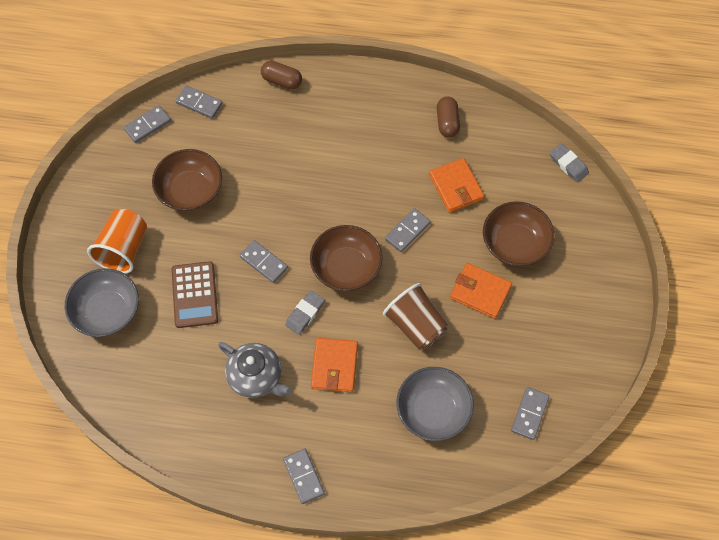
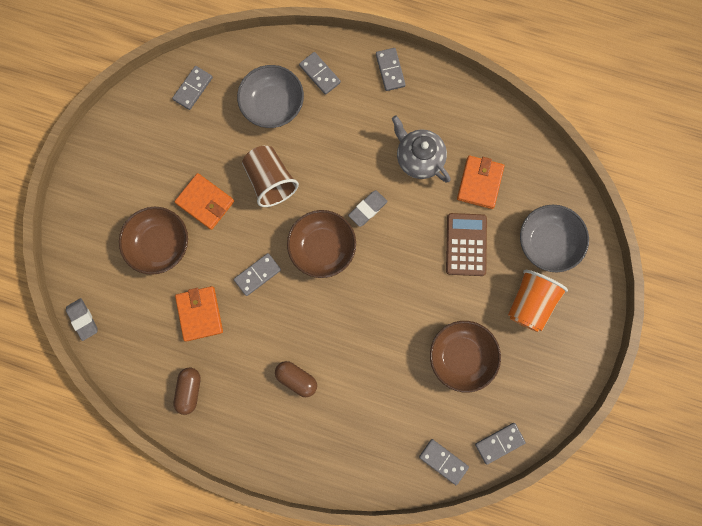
camera: 170 degrees left, 15 degrees up
(264, 262) = (398, 266): grey domino -> grey domino (320, 74)
(282, 81) = (352, 475): brown capsule -> brown capsule (296, 379)
(334, 366) = (349, 156): orange wallet -> orange wallet (479, 183)

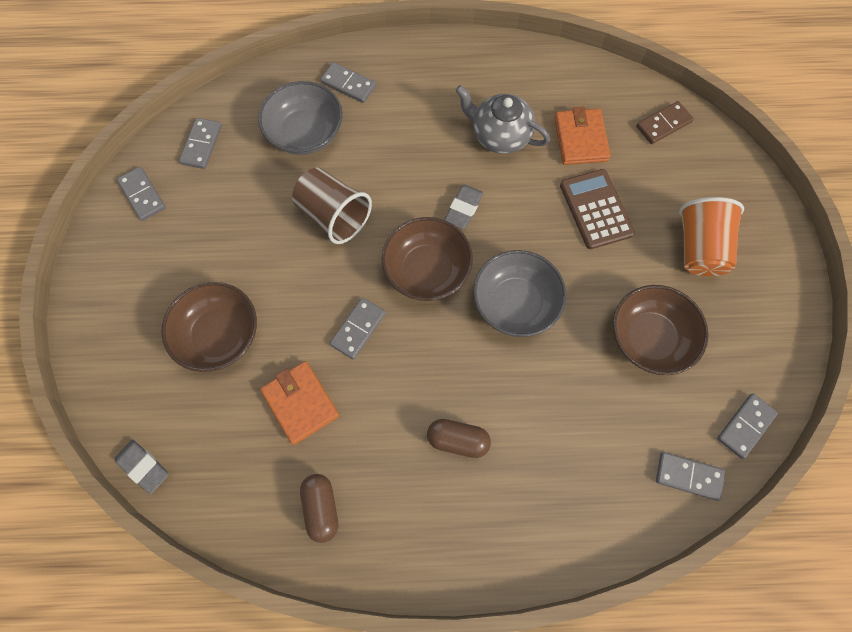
camera: 20 degrees left, 10 degrees down
(205, 202) = (261, 266): orange wallet -> none
(390, 70) = (428, 56): grey domino -> grey domino (142, 195)
(547, 242) = (686, 176): grey bowl -> grey bowl (515, 303)
(550, 193) = (663, 124): none -> brown domino

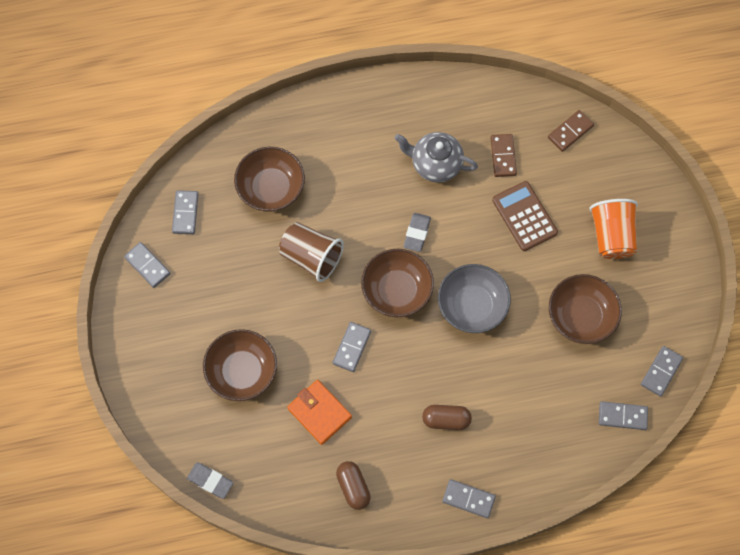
camera: 10 degrees left, 0 degrees up
(305, 132) = (271, 188): grey bowl -> brown bowl
(348, 84) = (298, 137): grey domino -> grey domino (468, 499)
(580, 139) = (503, 156): orange wallet -> brown domino

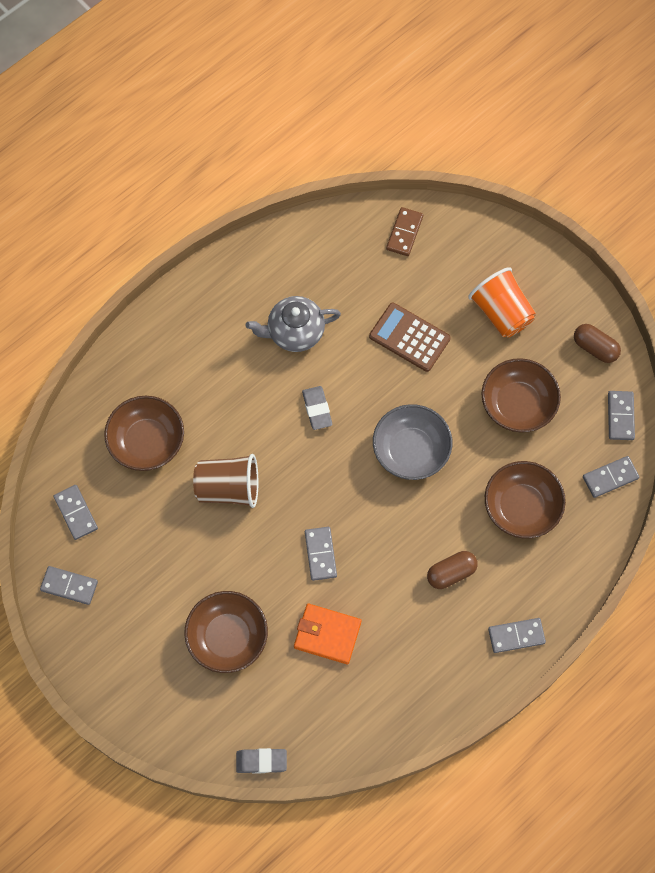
camera: 30 degrees left, 0 degrees up
(353, 487) = (402, 687): brown capsule -> brown capsule (595, 348)
(397, 290) = (330, 475): brown bowl -> brown bowl (521, 507)
(503, 156) = (355, 290): brown domino -> none

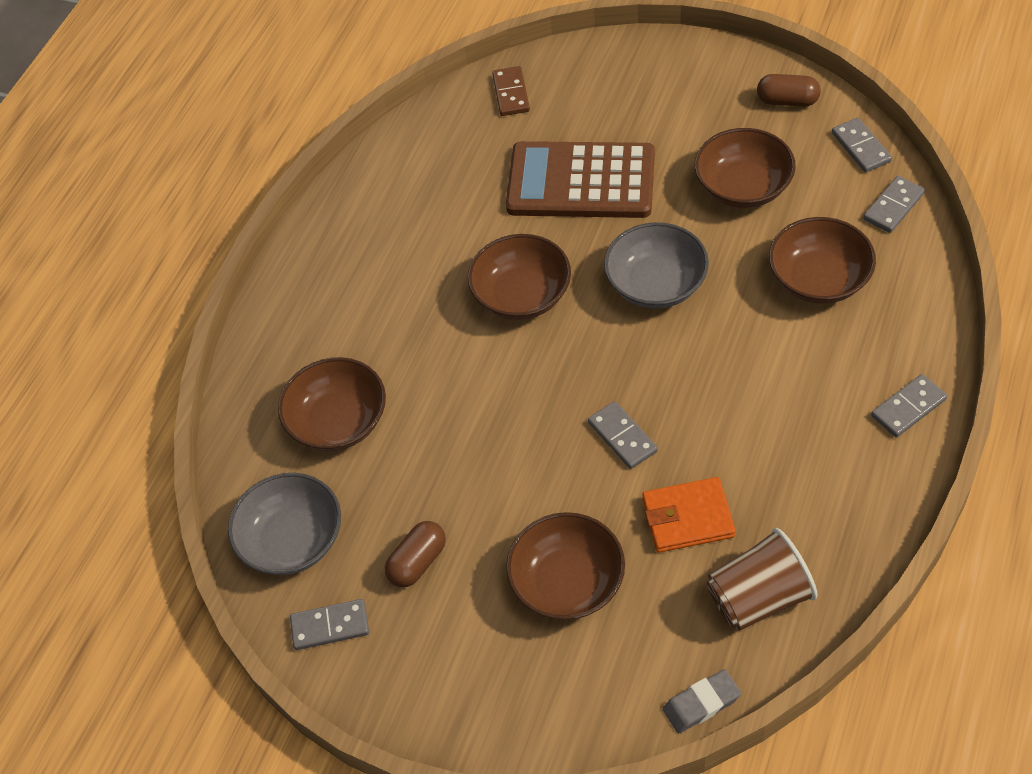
camera: 20 degrees left, 15 degrees down
(76, 513) = (292, 540): grey domino -> grey bowl
(228, 488) = (467, 422): brown cup -> brown cup (758, 597)
(294, 332) = (447, 235): grey teapot -> none
(317, 409) = (522, 295): grey eraser -> brown bowl
(409, 337) = (581, 182): brown calculator -> brown calculator, size x1.60
(451, 573) = (787, 381): brown capsule -> brown capsule (417, 562)
(501, 312) = (665, 115): orange cup -> none

